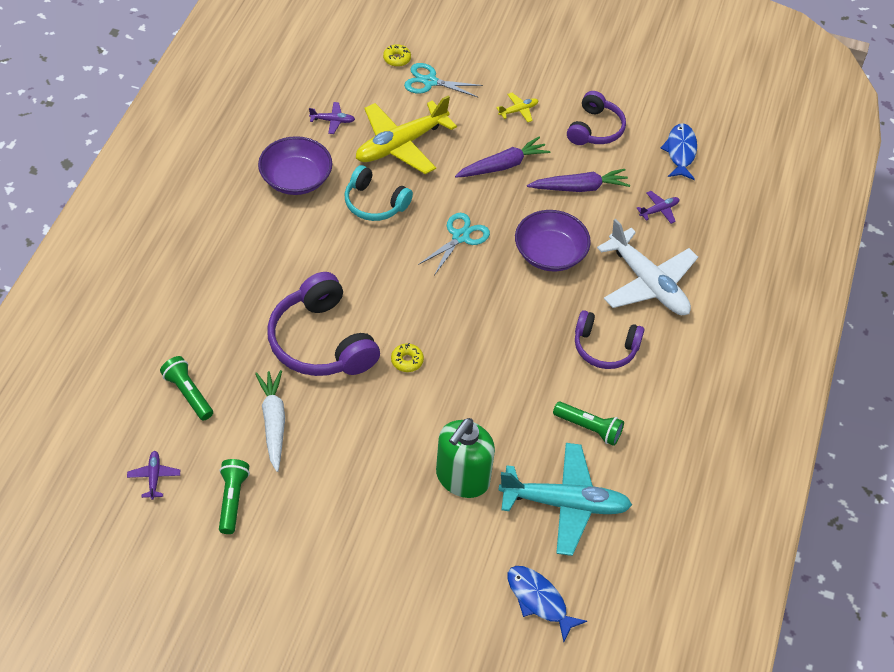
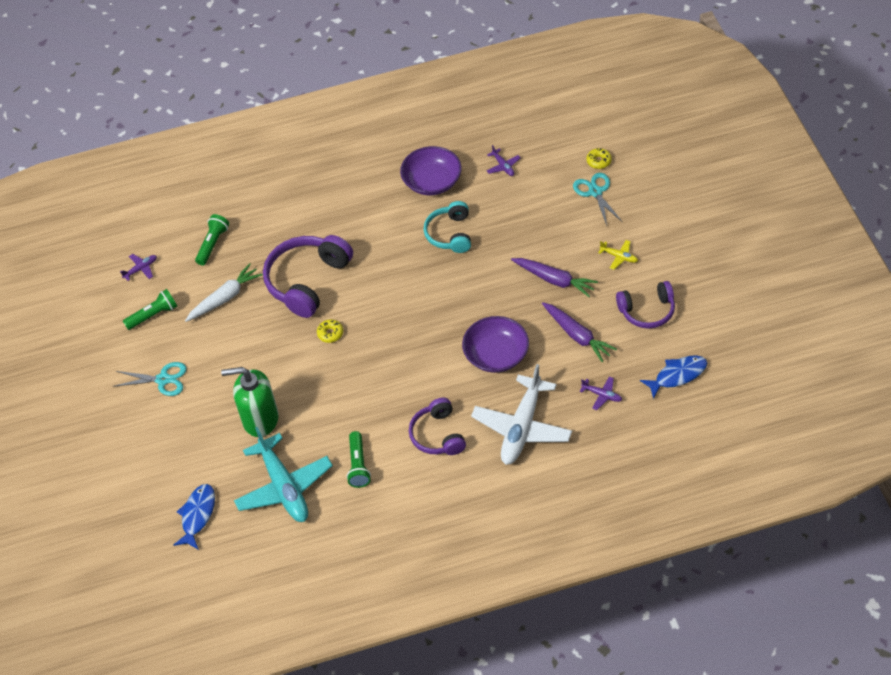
camera: 65 degrees right, 0 degrees up
(400, 145) = (517, 214): yellow plane -> none
(460, 237) = (464, 297): turquoise scissors -> turquoise scissors (163, 379)

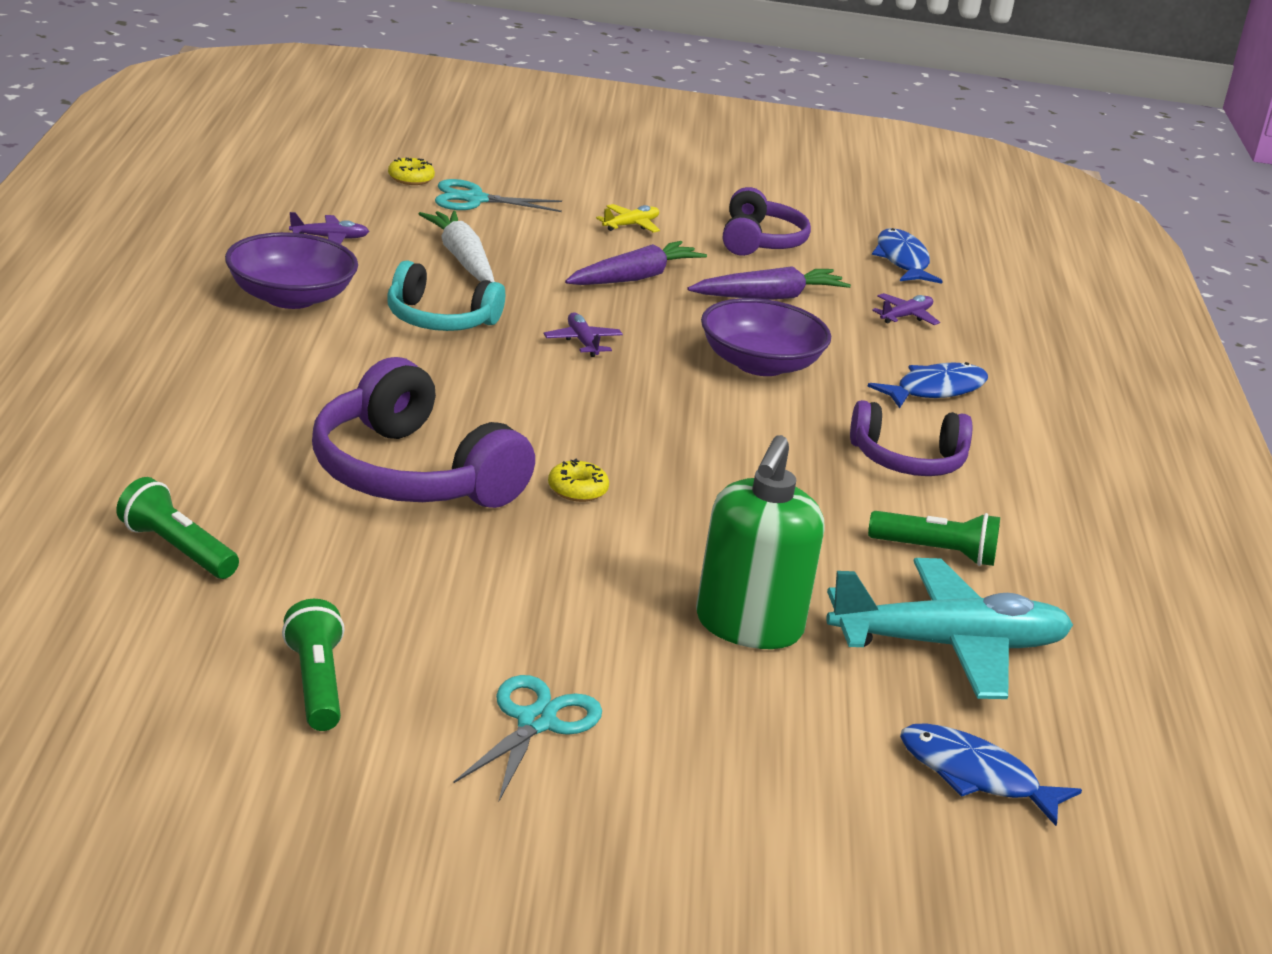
camera: 80 degrees left, 25 degrees down
(141, 269) = (141, 663): purple plane -> purple plane (582, 342)
(225, 298) = (359, 577): white carrot -> white carrot (462, 259)
(522, 428) = (935, 390): white plane -> blue fish

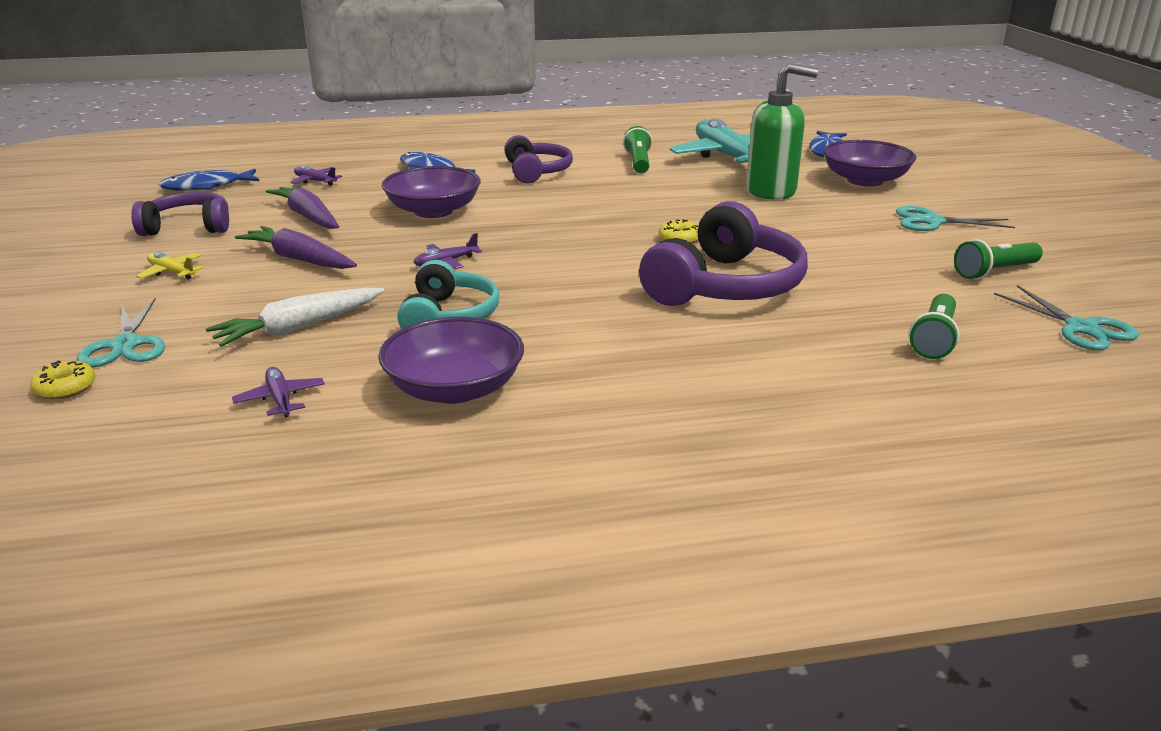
camera: 100 degrees left, 0 degrees up
(113, 663) = (1081, 328): none -> turquoise scissors
(771, 743) = (865, 180): none -> purple bowl

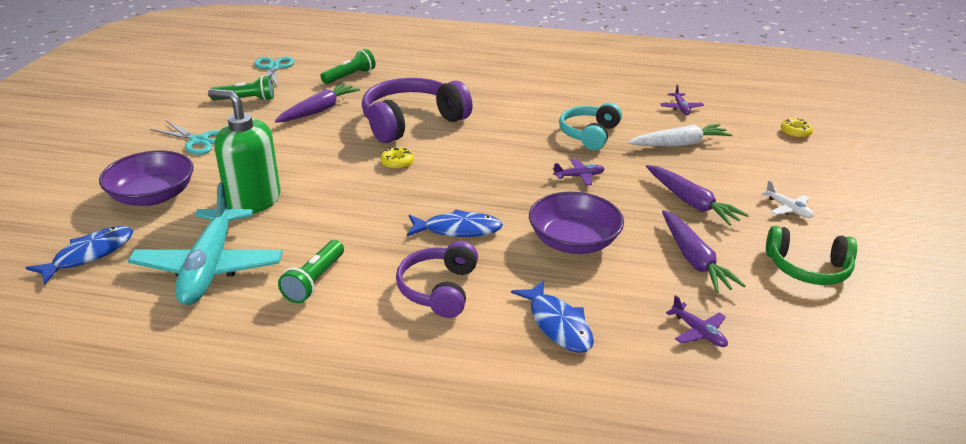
camera: 160 degrees left, 5 degrees up
(125, 345) = (780, 152): turquoise scissors -> none
(171, 272) = (788, 209): yellow plane -> white plane
(188, 227) = (807, 268): purple headphones -> green headphones
(207, 186) = (830, 352): blue fish -> blue fish (458, 230)
(454, 389) = (596, 98): purple bowl -> none
(873, 277) = (319, 110): none -> purple carrot

